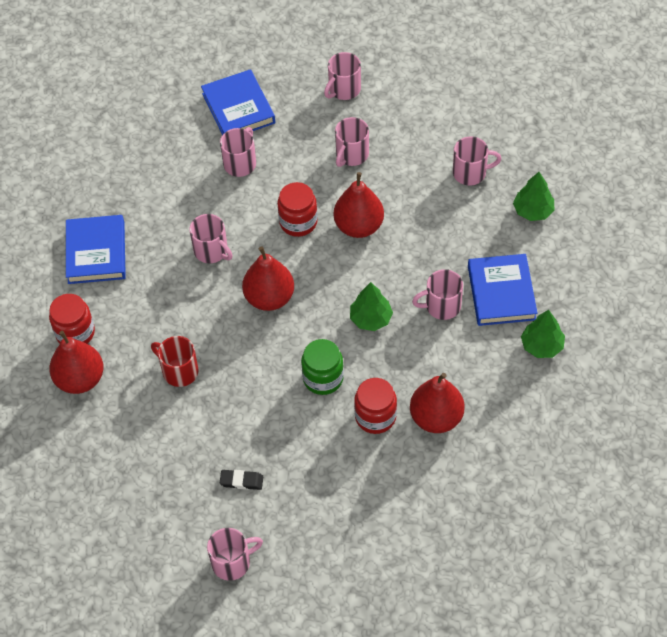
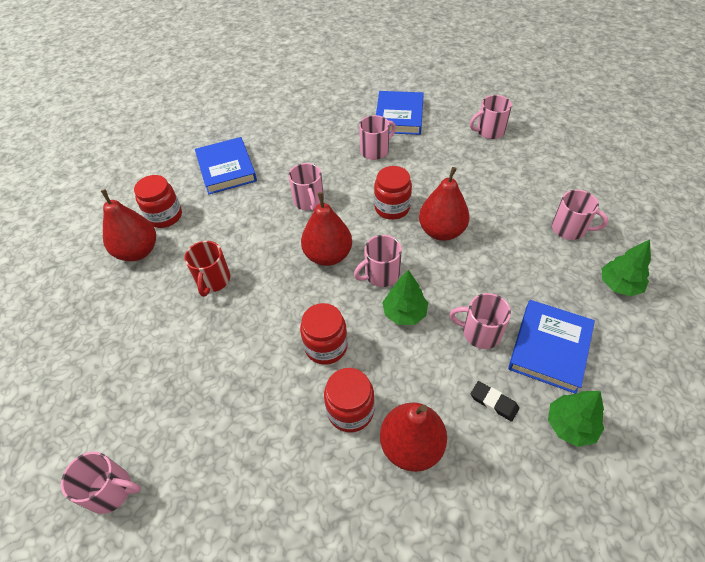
camera: 30 degrees right, 5 degrees down
(96, 252) = (226, 169): blue book -> blue book turned 45 degrees counterclockwise
(179, 371) = (213, 280): red mug -> red mug turned 150 degrees counterclockwise
(241, 481) = (185, 408): black eraser -> black eraser (494, 402)
(323, 378) = (326, 346): green jar -> red jar
(351, 155) = (468, 177): pink mug -> pink mug (381, 274)

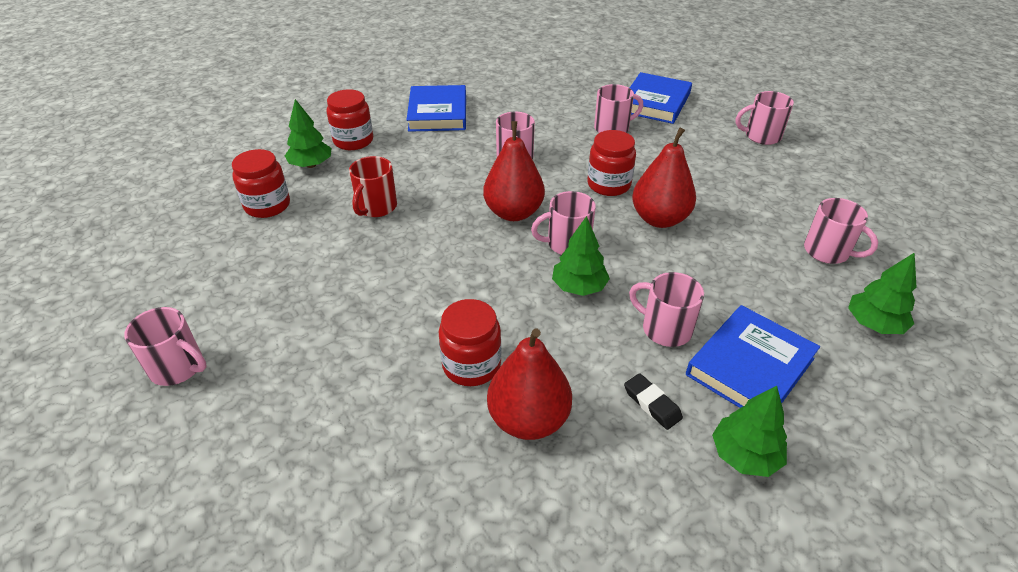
camera: 15 degrees right, 10 degrees down
(138, 251) = (311, 165): red pear -> green tree
(326, 346) = (471, 296): red jar -> red jar (267, 205)

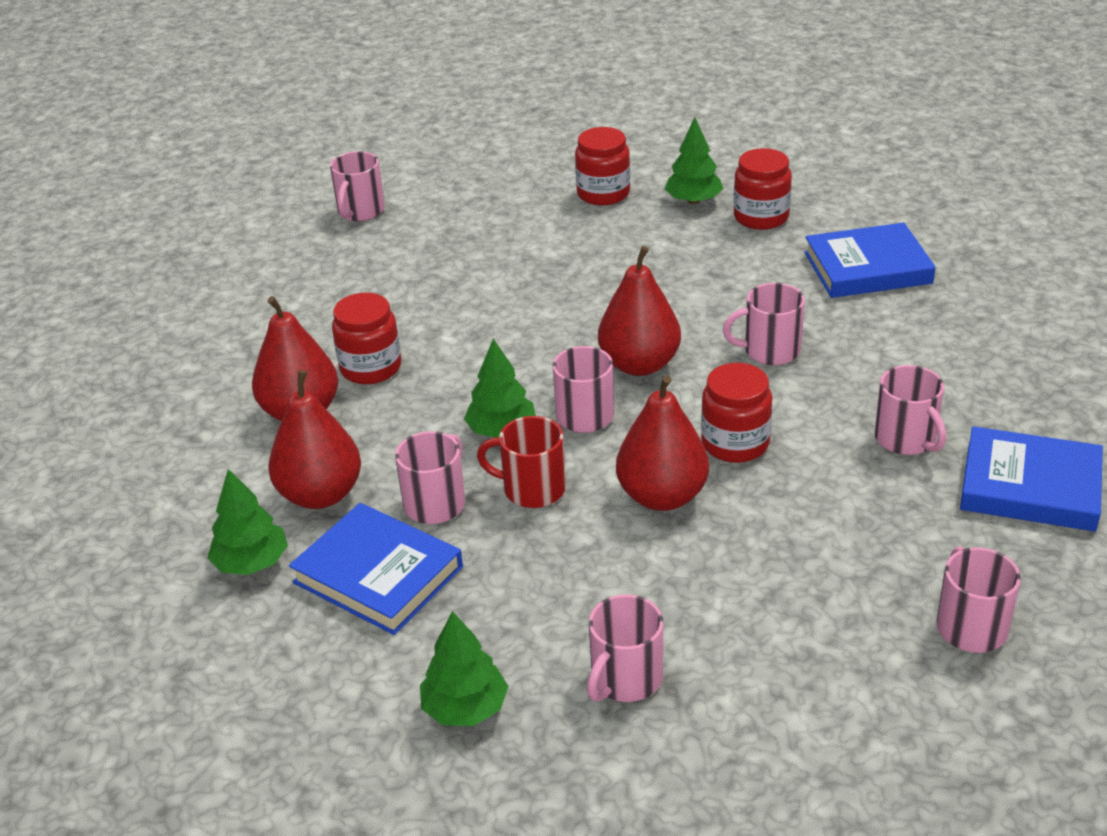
camera: 85 degrees right, 5 degrees down
(376, 207) = (620, 262): red mug -> red mug (532, 489)
(652, 404) = (321, 494): black eraser -> red pear

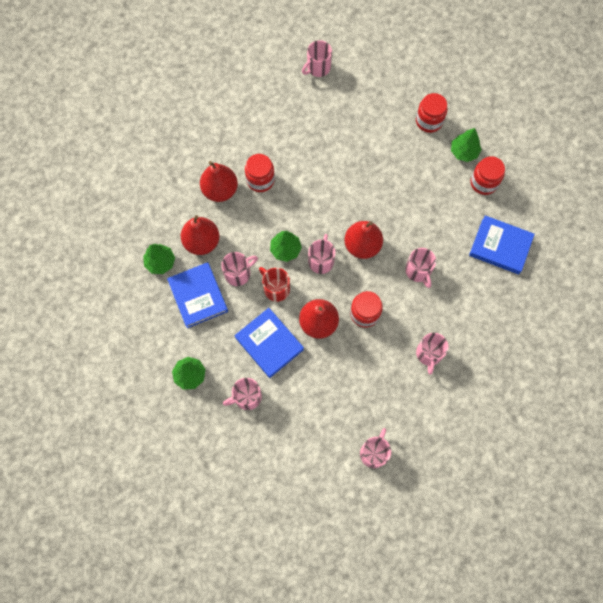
camera: 30 degrees right, 35 degrees up
(770, 351) = (418, 271): pink mug -> pink mug turned 135 degrees counterclockwise
(1030, 486) = (452, 407): blue book -> blue book (269, 343)

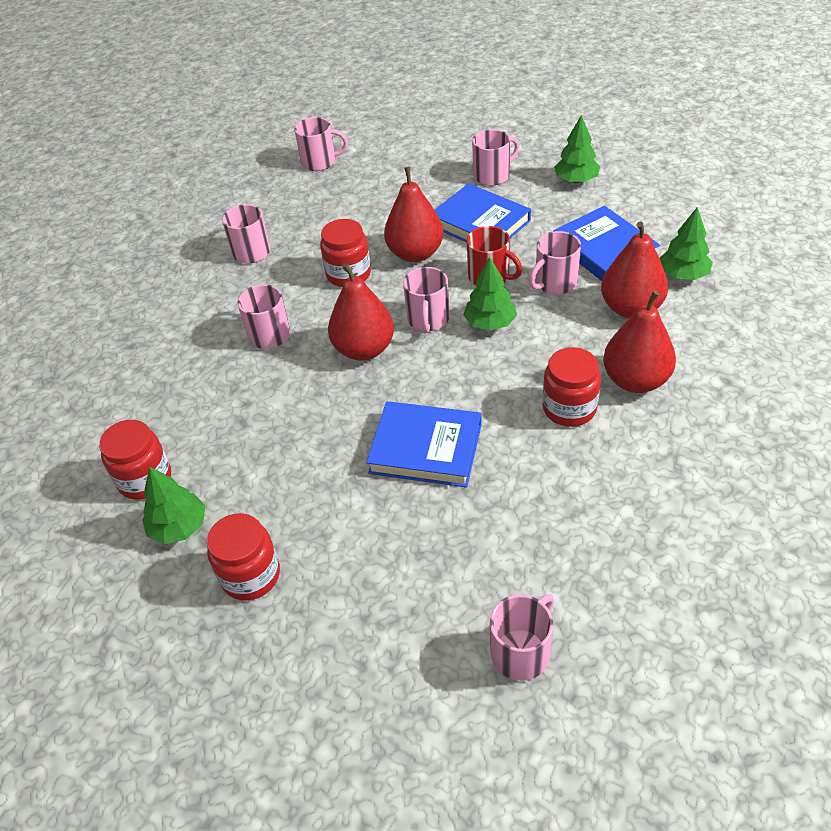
camera: 175 degrees right, 25 degrees down
(374, 452) = (320, 162): pink mug -> pink mug turned 105 degrees counterclockwise
(500, 246) = (129, 388): blue book -> blue book (426, 448)

